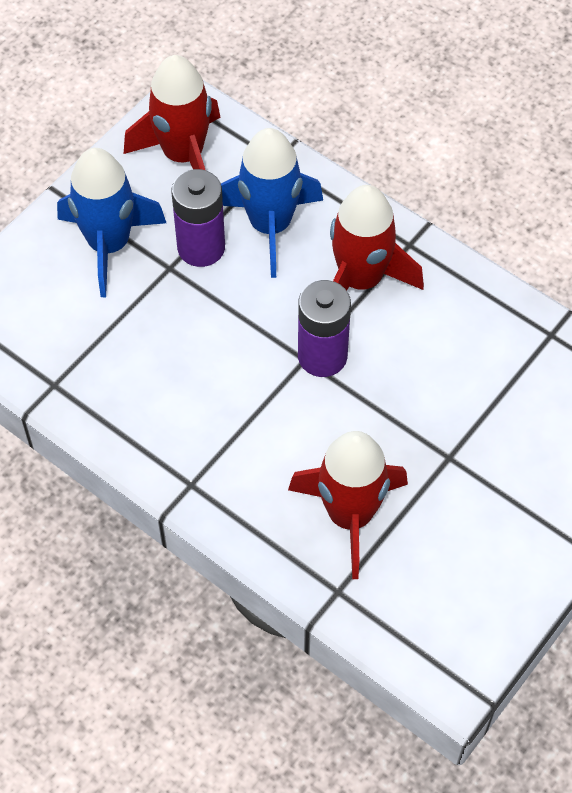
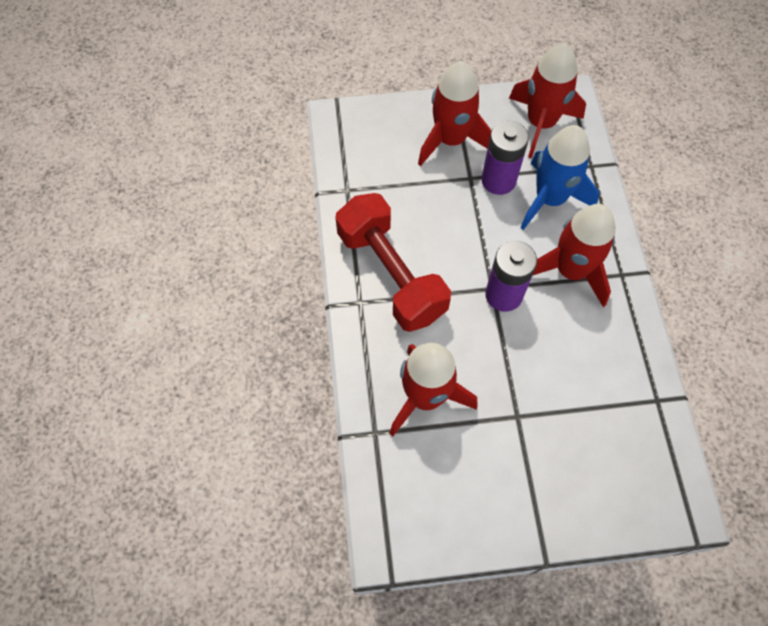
camera: 45 degrees right, 5 degrees up
(109, 244) = (451, 140): blue rocket -> red rocket
(193, 430) = (391, 274): none -> red dumbbell

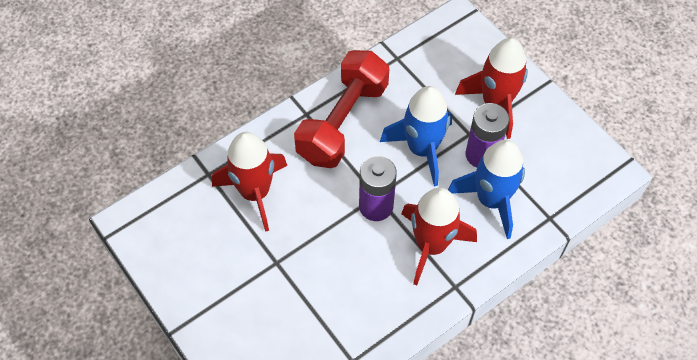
camera: 60 degrees right, 5 degrees down
(464, 224) = (422, 149): none -> blue rocket
(540, 123) = (564, 160): red rocket -> none

